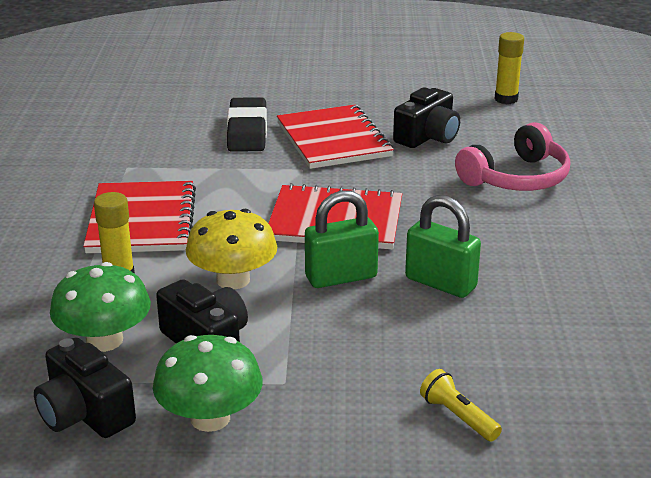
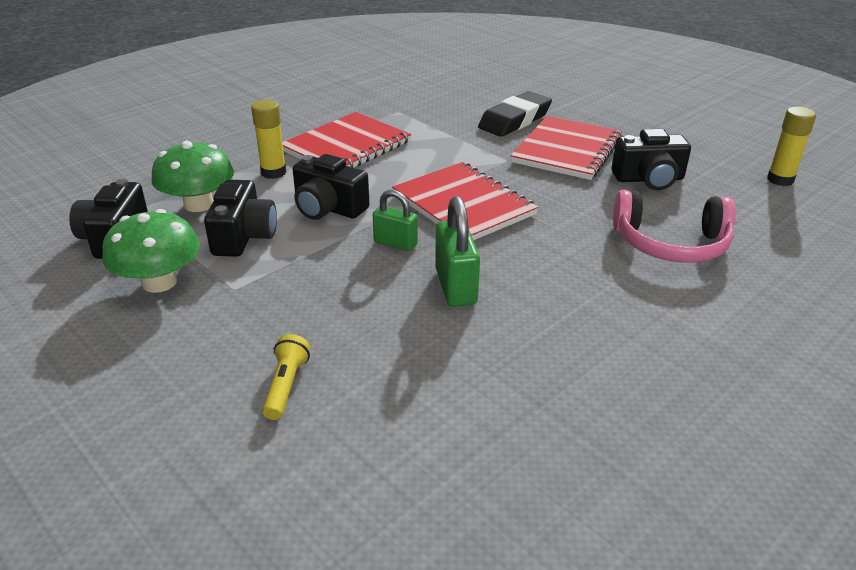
camera: 45 degrees right, 5 degrees up
(233, 280) = (328, 208): yellow mushroom -> black camera
(341, 277) = (395, 243): green padlock -> green padlock, size x0.66

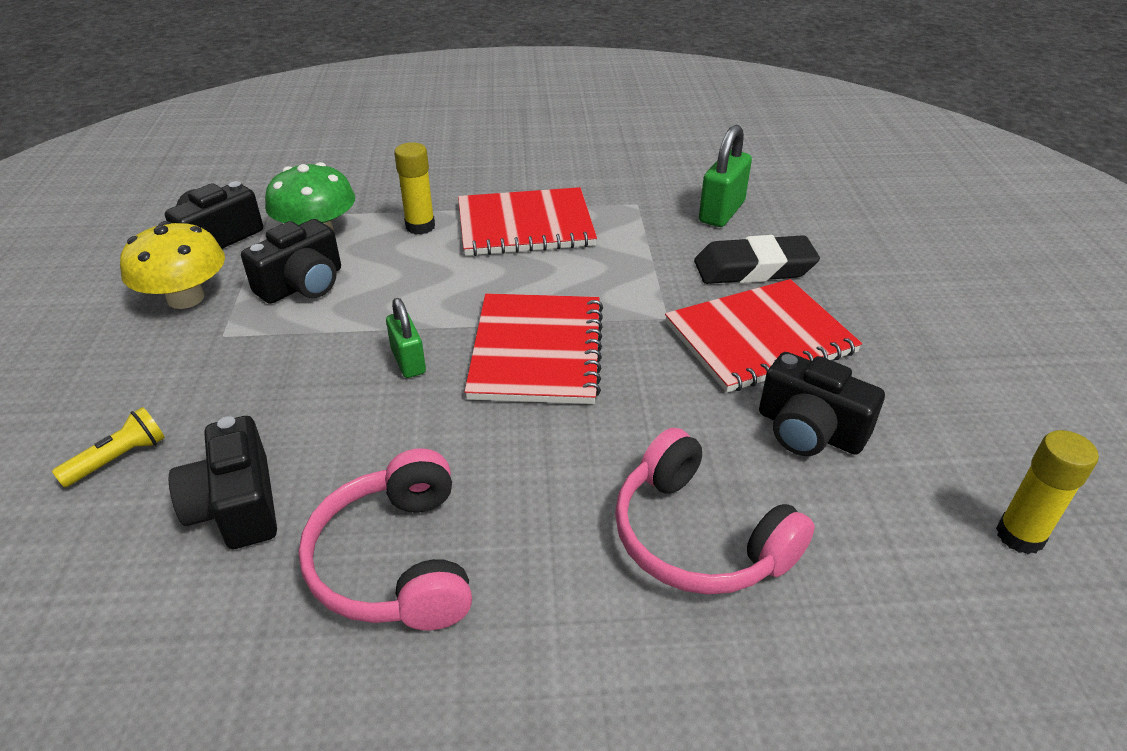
camera: 40 degrees right, 5 degrees up
(159, 282) = (186, 298): green mushroom -> yellow mushroom
(328, 208) = (409, 289): black camera -> black camera (236, 506)
(455, 287) = (387, 445): green padlock -> green padlock (721, 212)
(553, 332) = (394, 561): none -> pink headphones

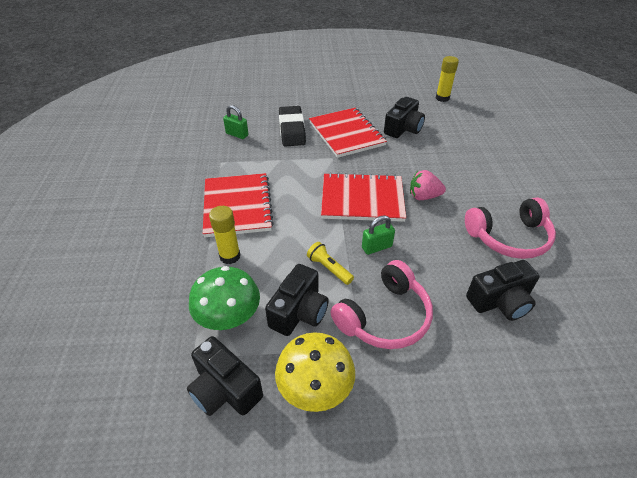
camera: 90 degrees left, 5 degrees up
(118, 459) = (486, 371): yellow flashlight -> yellow flashlight (329, 268)
(303, 285) = (299, 312): black camera -> black camera turned 75 degrees clockwise
(543, 437) = (424, 196): none -> pink strawberry
(697, 537) = (466, 158): pink headphones -> pink headphones (385, 317)
(721, 212) = (237, 134): green padlock -> green padlock, size x0.66

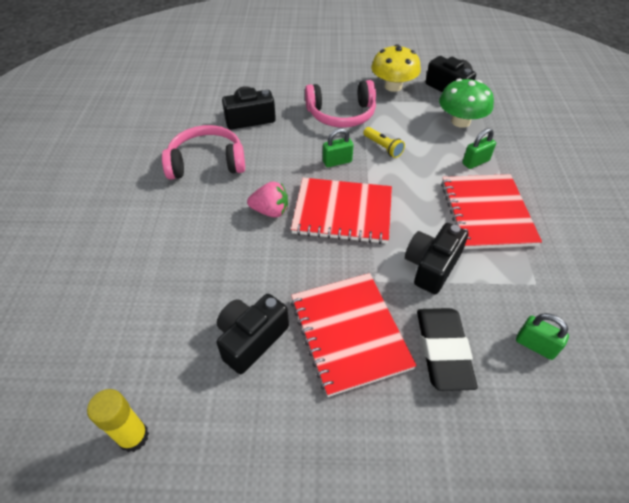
camera: 175 degrees left, 5 degrees up
(230, 256) = (475, 162): yellow glue stick -> green padlock
(299, 312) = (406, 121): black camera -> black camera (431, 266)
(385, 317) = (341, 114): pink headphones -> pink headphones turned 150 degrees counterclockwise

